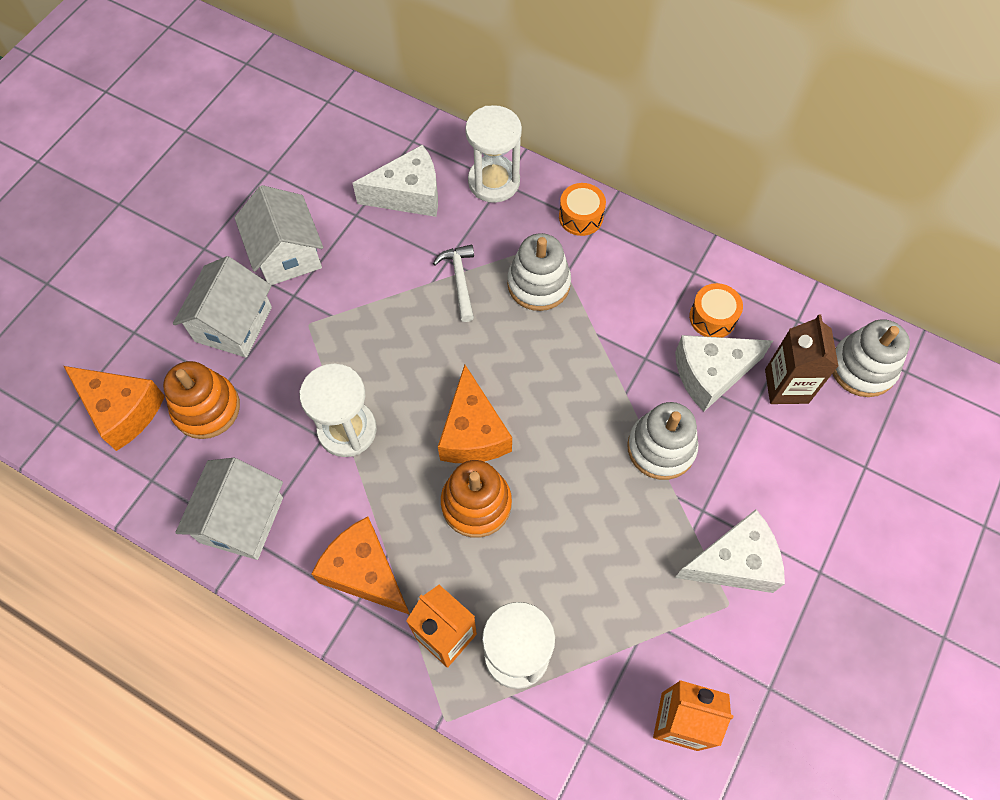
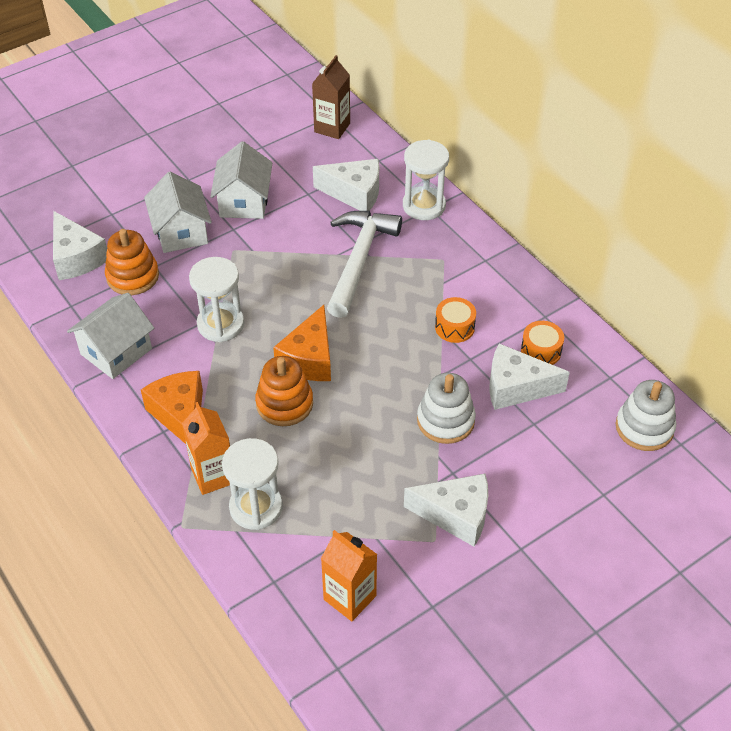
camera: 25 degrees right, 15 degrees down
(122, 410) = (76, 258): orange cheese -> white cheese
(233, 324) = (181, 232): white house -> white house turned 60 degrees counterclockwise
(460, 280) = (359, 260): white hammer -> white hammer, size x2.00
(538, 284) = (417, 282): white stacking toy -> none
(580, 217) = (477, 250): orange drum -> orange drum (454, 327)
(786, 386) = (572, 417): brown carton -> brown carton (332, 127)

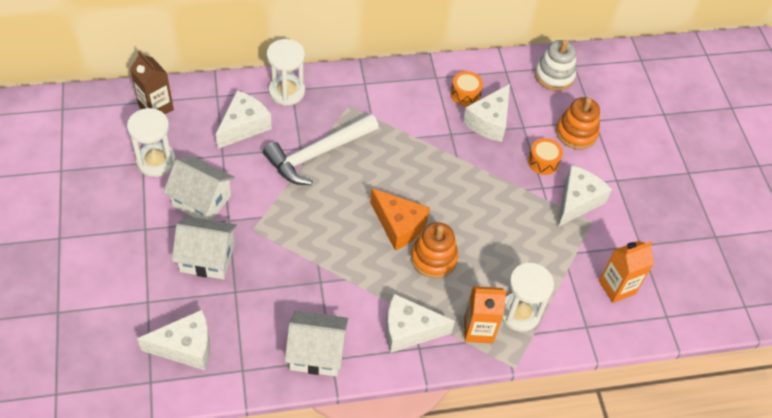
camera: 70 degrees left, 5 degrees up
(116, 351) = (316, 353): white house -> white house turned 60 degrees counterclockwise
(132, 276) = (237, 311): orange stacking toy -> orange stacking toy (576, 133)
(180, 415) = (409, 330): orange cheese -> white cheese
(220, 324) = (330, 269): white hourglass -> white hourglass (156, 161)
(359, 260) = (317, 154): white hammer -> white hammer turned 75 degrees counterclockwise
(445, 420) = (497, 171): white stacking toy -> none
(454, 327) = (418, 129): orange drum -> orange drum (543, 162)

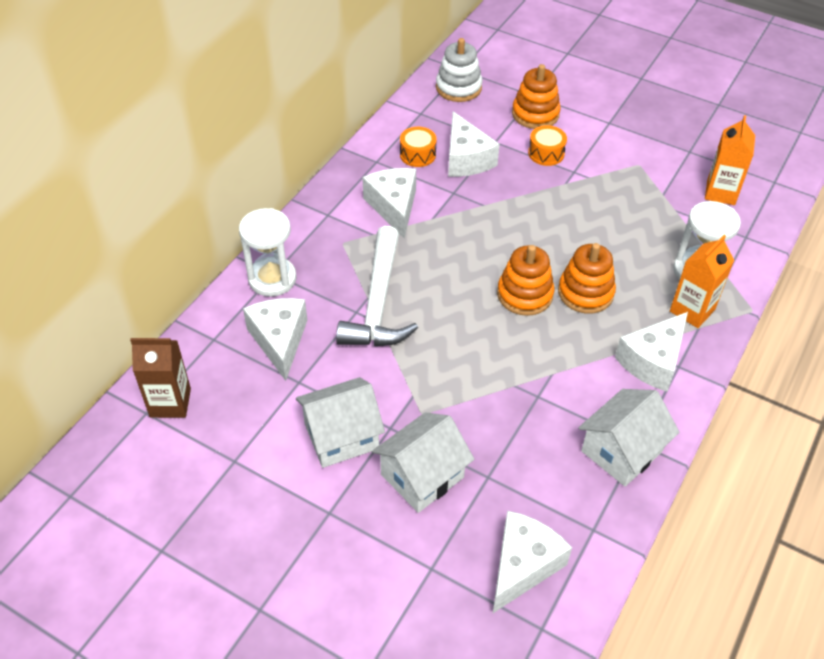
camera: 45 degrees left, 5 degrees down
(156, 161) = (245, 447): white hourglass -> none
(399, 225) = (525, 294): orange cheese -> orange stacking toy
(577, 201) = (609, 159): white cheese -> white cheese (394, 207)

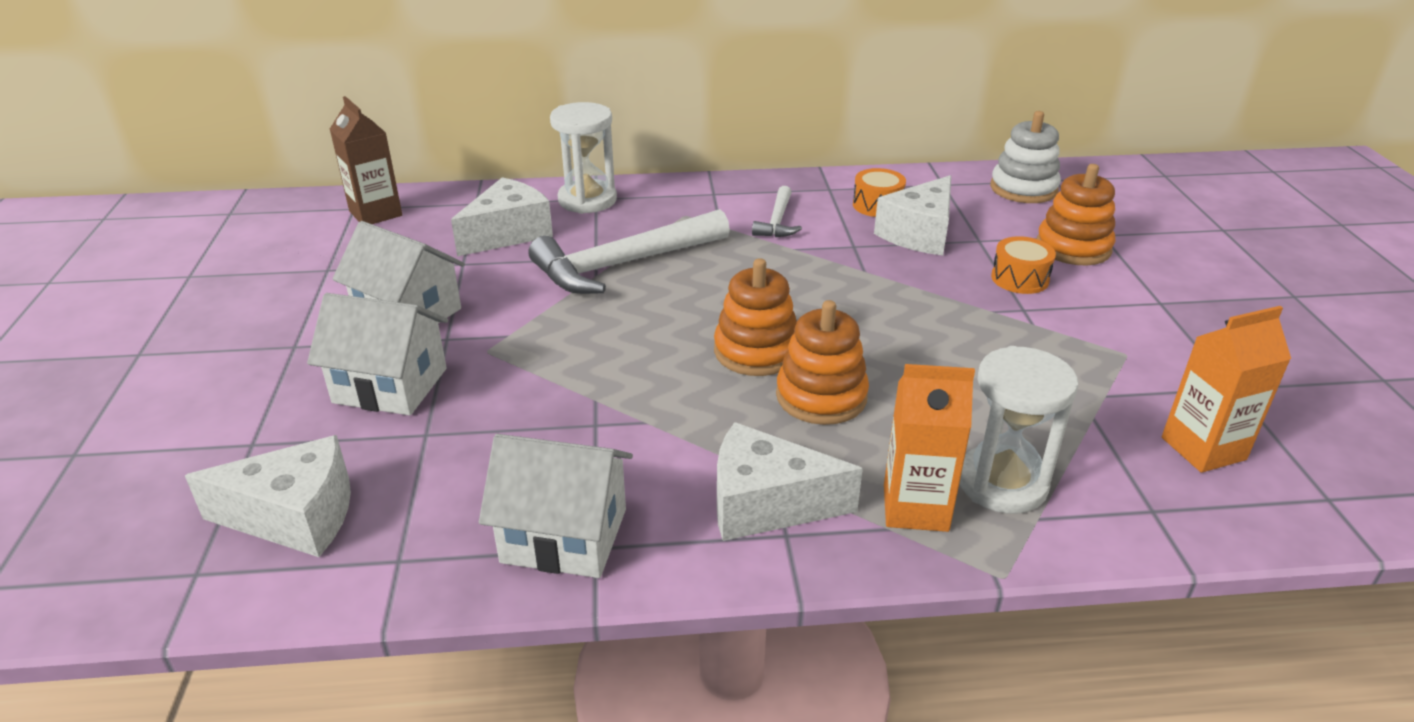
camera: 55 degrees right, 15 degrees down
(394, 207) = (777, 221): white cheese -> white hammer

